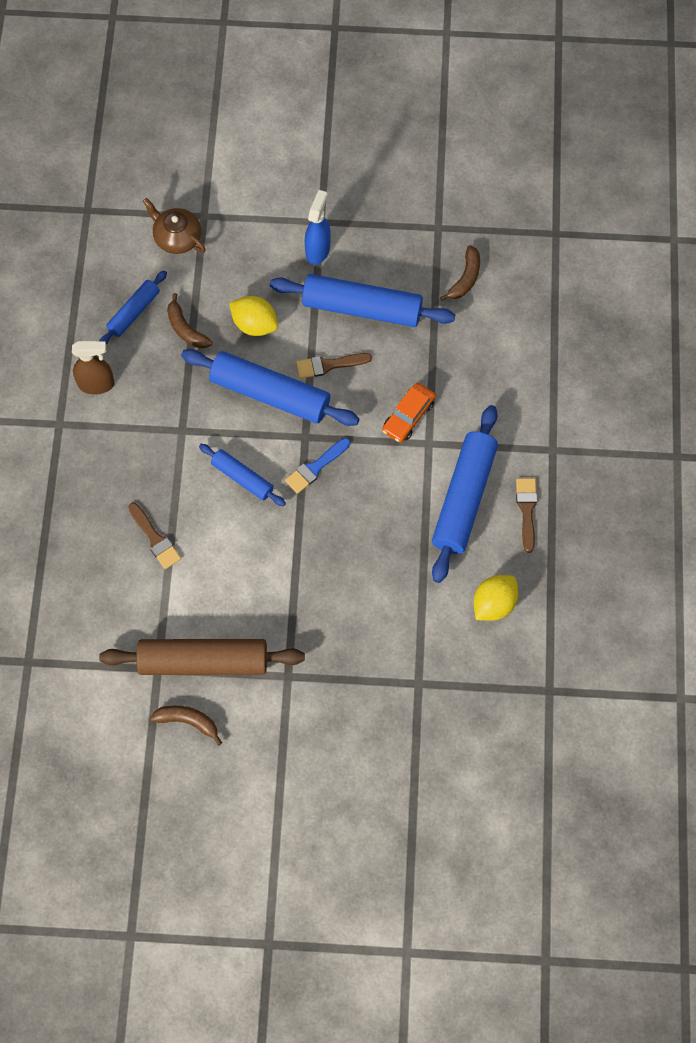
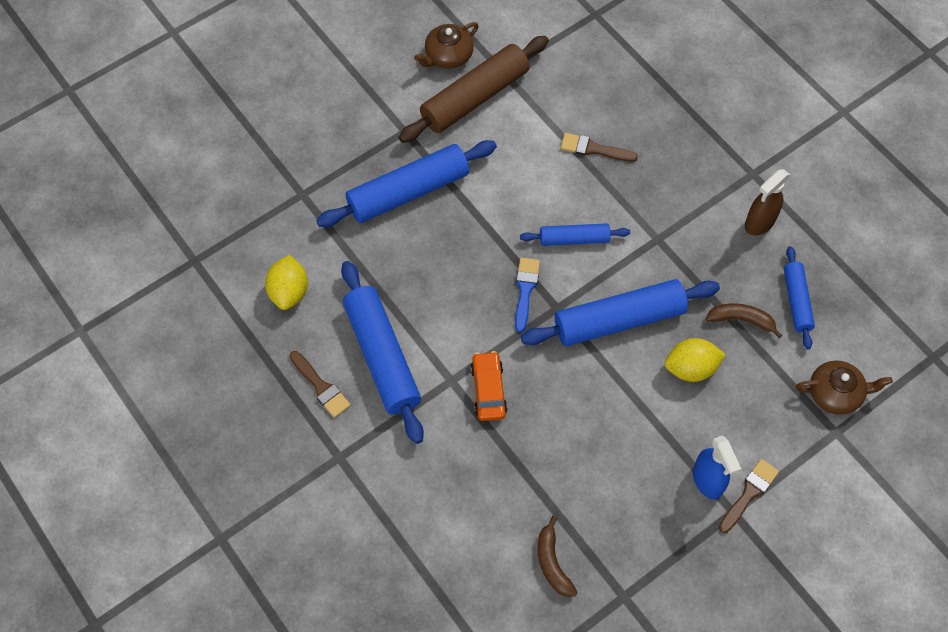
camera: 140 degrees right, 5 degrees down
(188, 721) = (448, 56): brown banana -> brown teapot
(328, 365) = (596, 382): brown brush -> brown brush (749, 493)
(362, 308) = (616, 456): blue rolling pin -> blue rolling pin (408, 191)

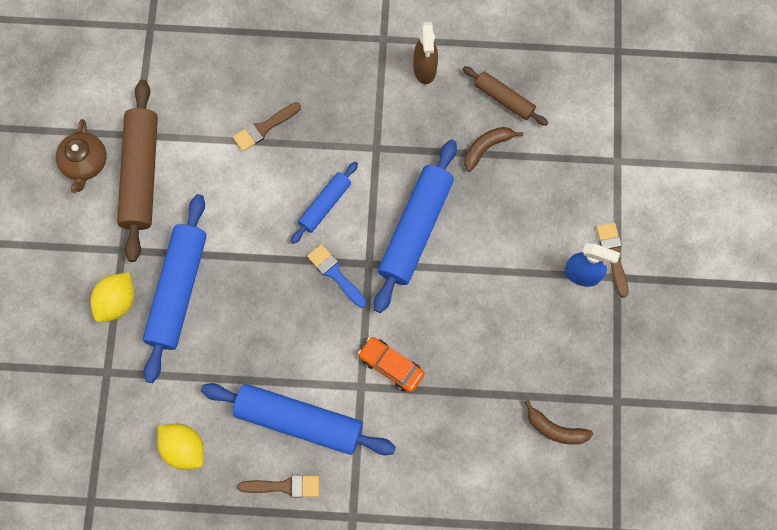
camera: 50 degrees left, 10 degrees up
(691, 368) = (493, 213): yellow lemon -> yellow lemon (117, 302)
(797, 301) = (504, 99): blue rolling pin -> brown rolling pin
(835, 393) = (590, 136): brown teapot -> none

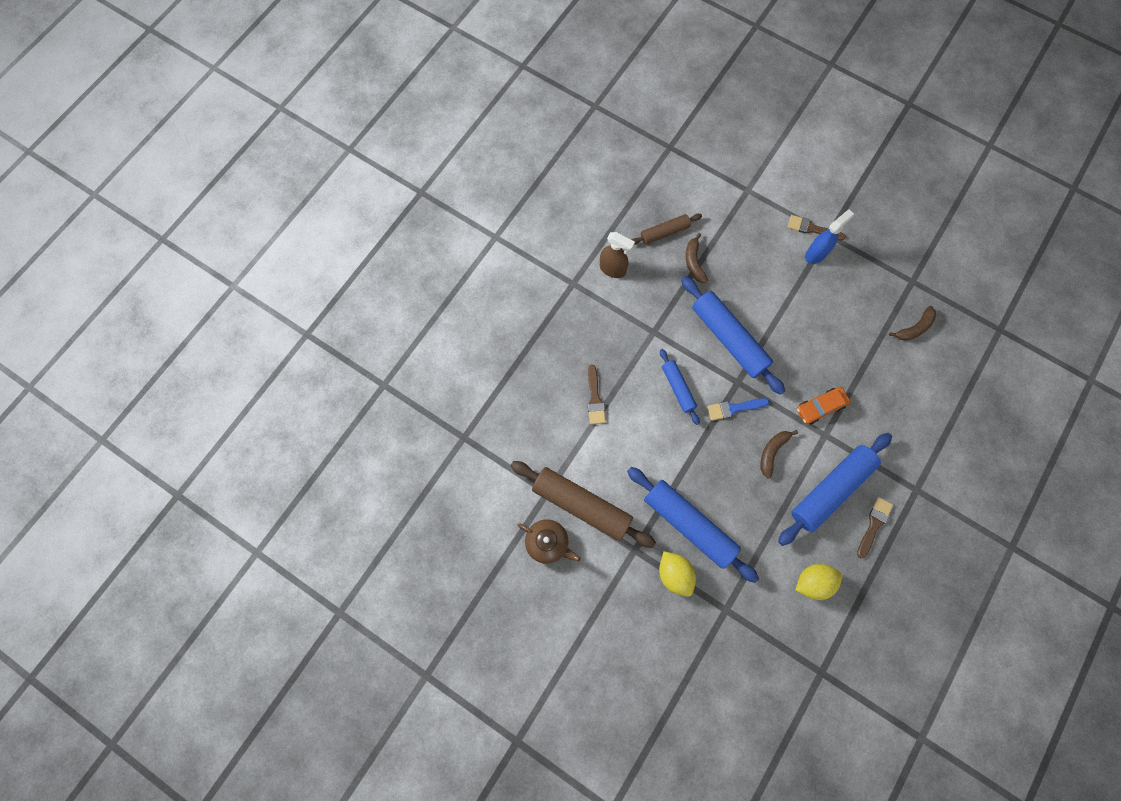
camera: 60 degrees left, 0 degrees up
(307, 338) = (772, 452): none -> brown banana

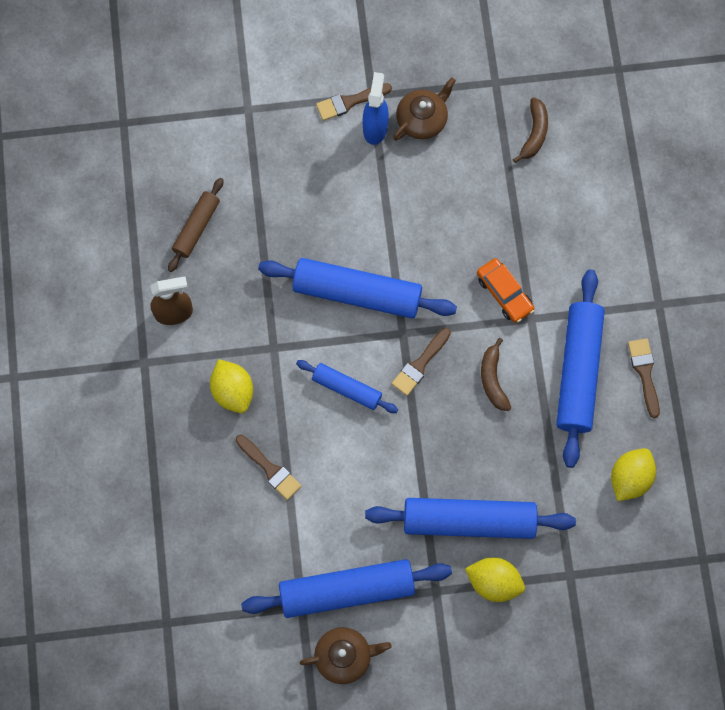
camera: 40 degrees left, 0 degrees up
(581, 505) = (347, 591): brown rolling pin -> blue rolling pin
(610, 338) = (233, 391): none -> yellow lemon
(694, 262) = (255, 237): brown banana -> none
(733, 408) = (420, 364): blue brush -> brown brush
(820, 407) = (504, 293): orange car -> orange car turned 60 degrees counterclockwise
(849, 270) = (422, 119): none -> brown teapot

